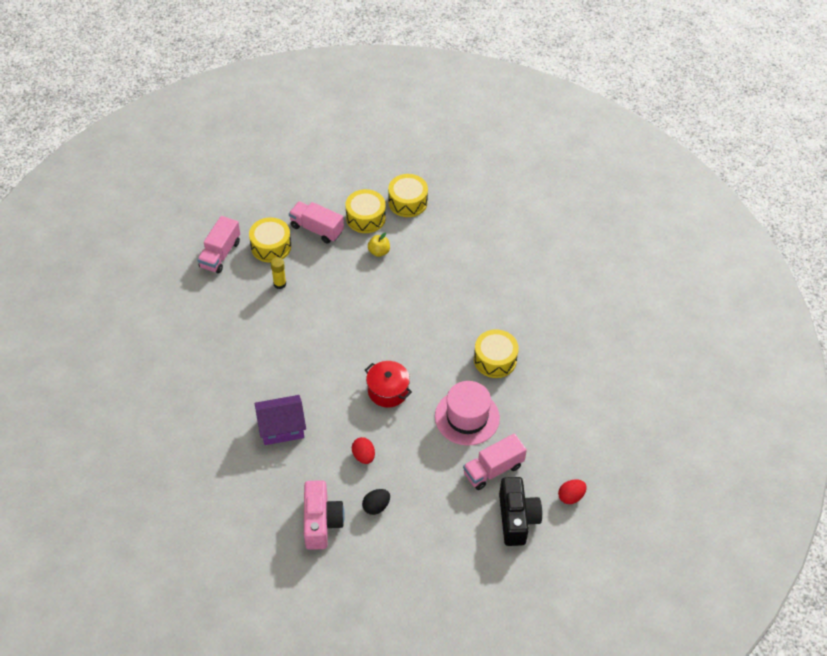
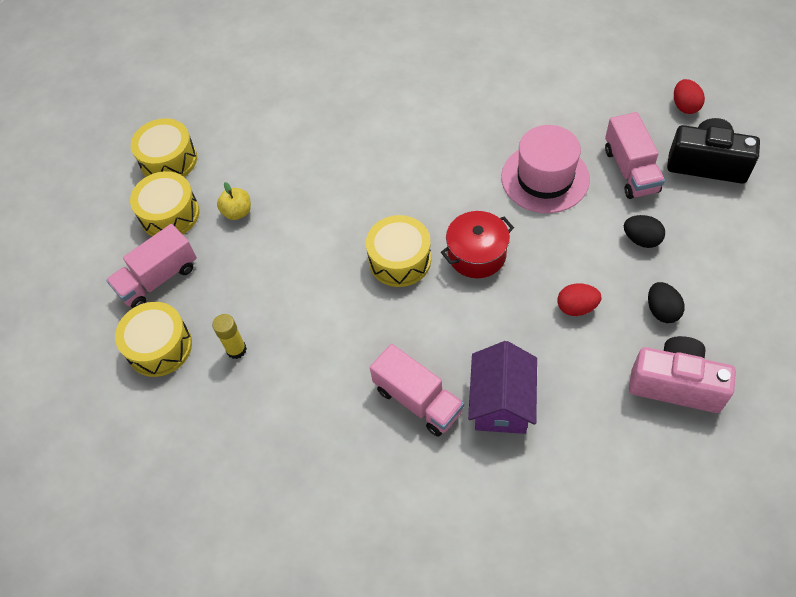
camera: 65 degrees left, 5 degrees up
(220, 254) = (138, 424): pink truck -> pink truck (418, 400)
(432, 486) = (641, 239): none -> black egg
(495, 360) = (466, 129): yellow drum -> yellow drum (400, 260)

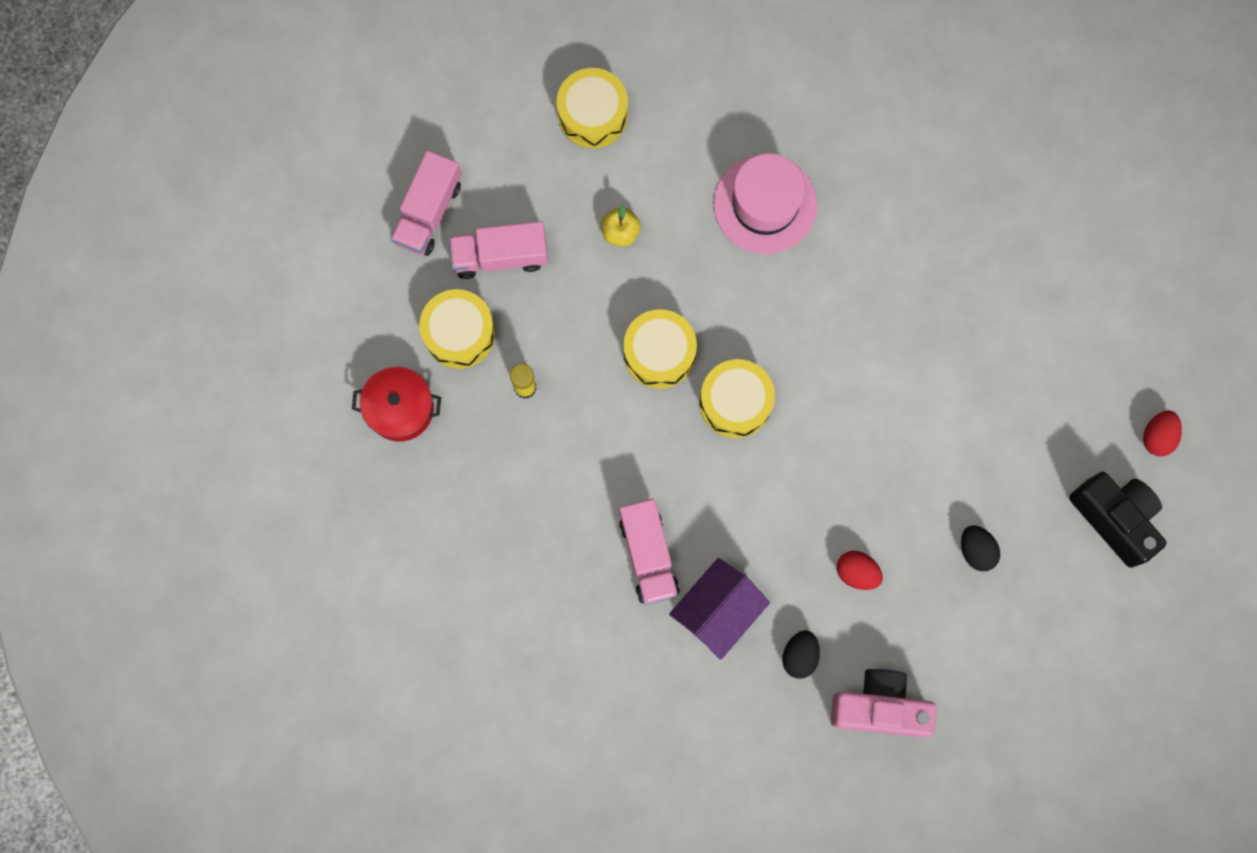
camera: 30 degrees right, 20 degrees up
(170, 214) = (554, 186): yellow drum -> yellow drum (659, 353)
(477, 254) = (810, 450): red pot -> red pot (400, 409)
(545, 178) = (944, 415): pink hat -> pink hat (765, 204)
(630, 170) = (1034, 469): pink truck -> pink truck (428, 212)
(661, 310) = (930, 633): black egg -> black egg (799, 655)
(675, 384) = (879, 707): pink camera -> pink camera turned 45 degrees counterclockwise

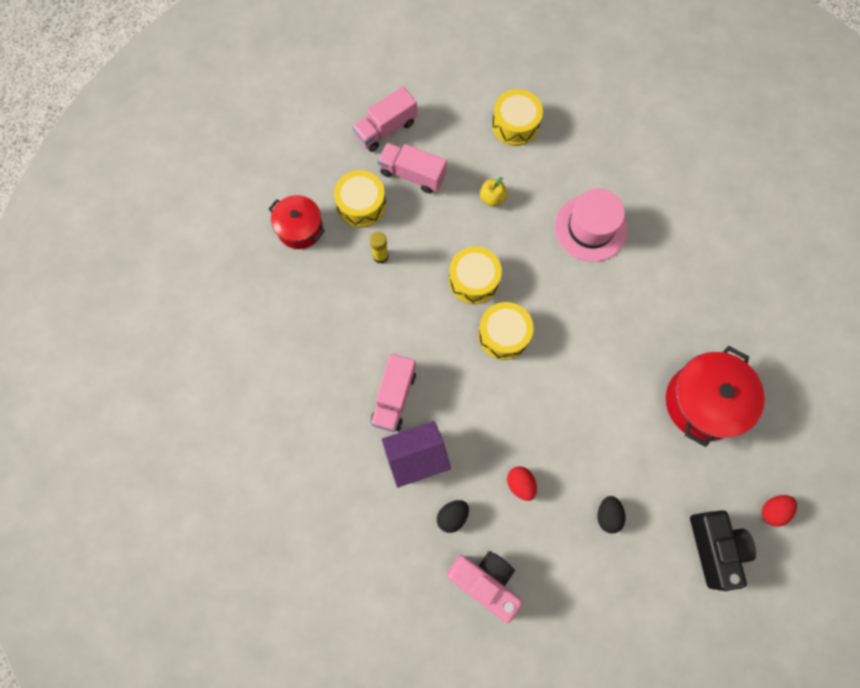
camera: 30 degrees right, 5 degrees down
(1015, 352) = (703, 402): none -> red pot

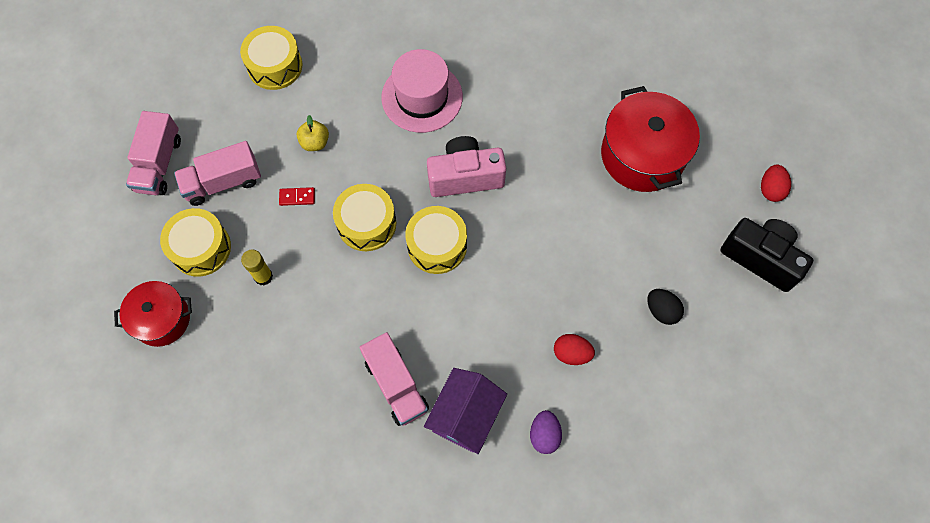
camera: 45 degrees left, 5 degrees down
(447, 224) = (297, 197): none -> red domino
(452, 516) = (544, 435): black egg -> purple egg
(485, 581) = (623, 460): pink camera -> pink camera (465, 177)

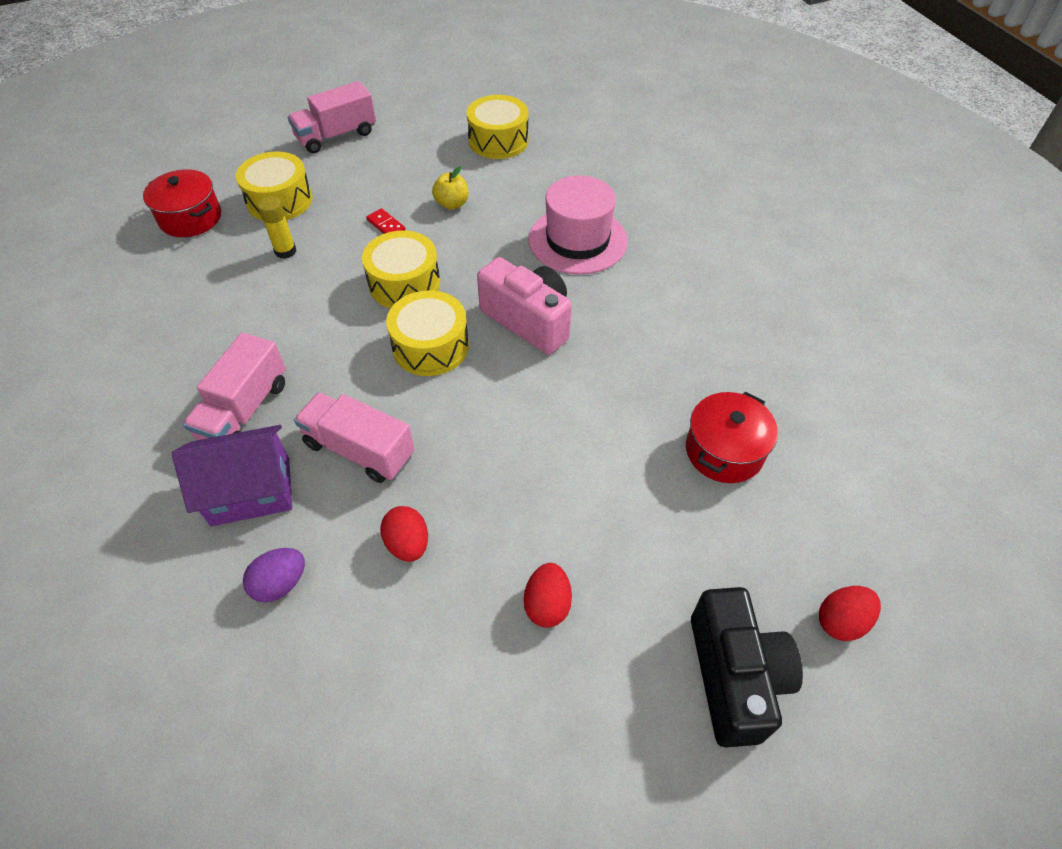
camera: 50 degrees right, 15 degrees down
(223, 182) = (355, 177): pink truck -> pink truck (359, 450)
(642, 155) = (724, 451): red pot -> red pot, size x0.63
(661, 311) = (547, 604): black egg -> red egg

